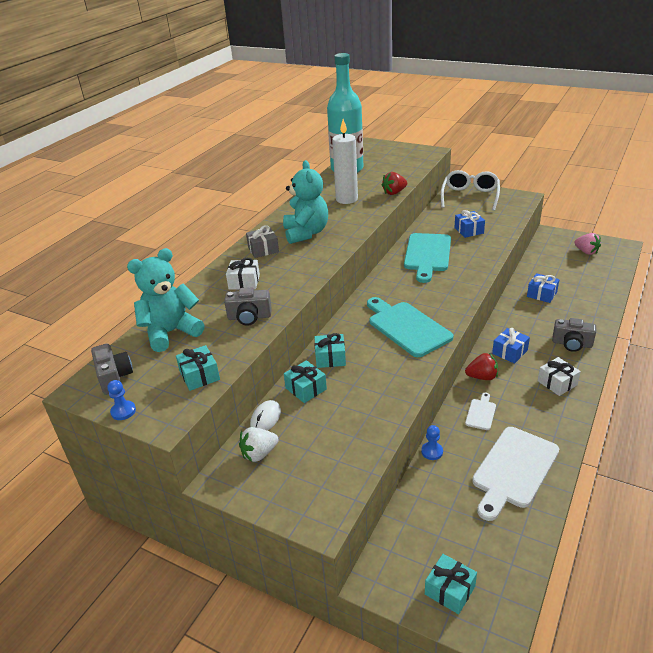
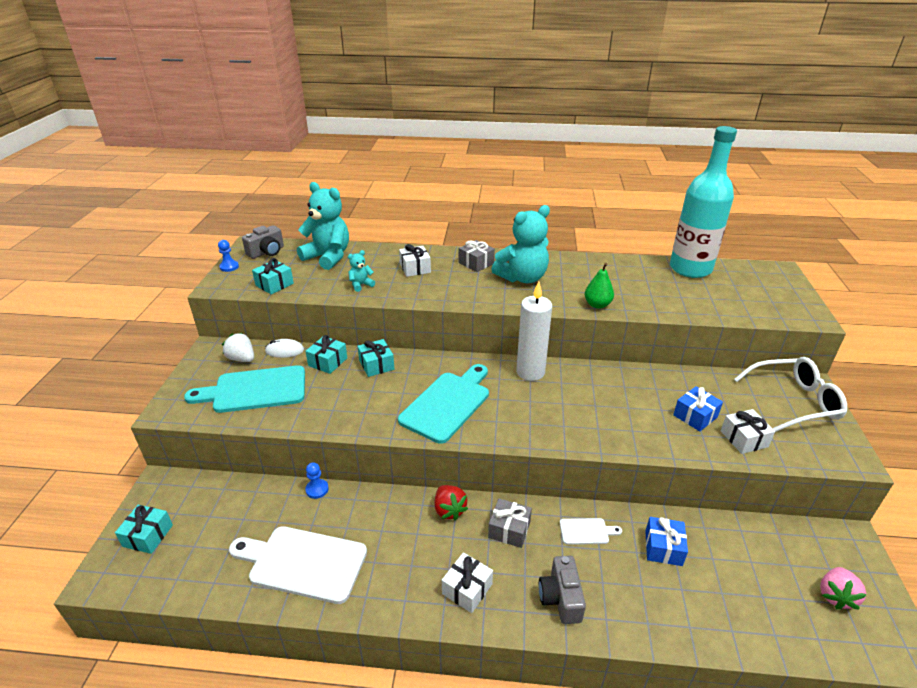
camera: 65 degrees right, 0 degrees up
(249, 317) = (361, 285): grey camera -> turquoise teddy bear
(346, 199) = (615, 285): white candle -> white candle (530, 372)
(368, 212) = (597, 305): none -> green pear
(394, 192) = (660, 312): red strawberry -> none
(427, 254) = (606, 390): turquoise cutting board -> turquoise cutting board (255, 390)
(481, 413) = (386, 519): white cutting board -> white cutting board (586, 531)
(496, 221) = (744, 439): none -> white gift
(510, 352) = (509, 529): blue gift -> grey gift

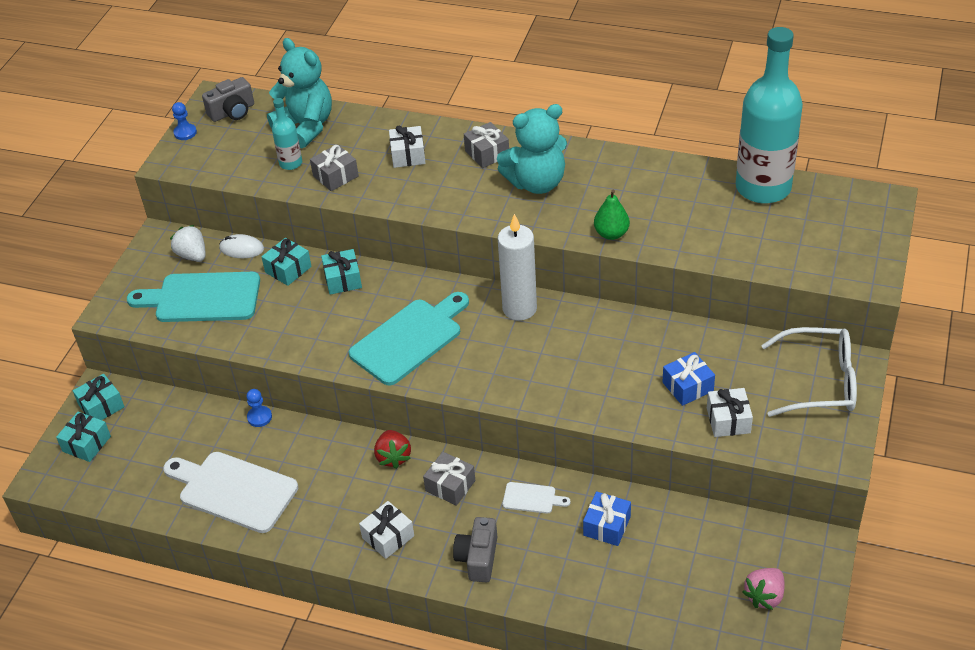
camera: 15 degrees right, 10 degrees up
(274, 284) = (234, 166): turquoise gift -> turquoise gift (101, 406)
(321, 280) = (291, 163): none -> turquoise bottle
(361, 285) = (335, 176): turquoise teddy bear -> grey gift

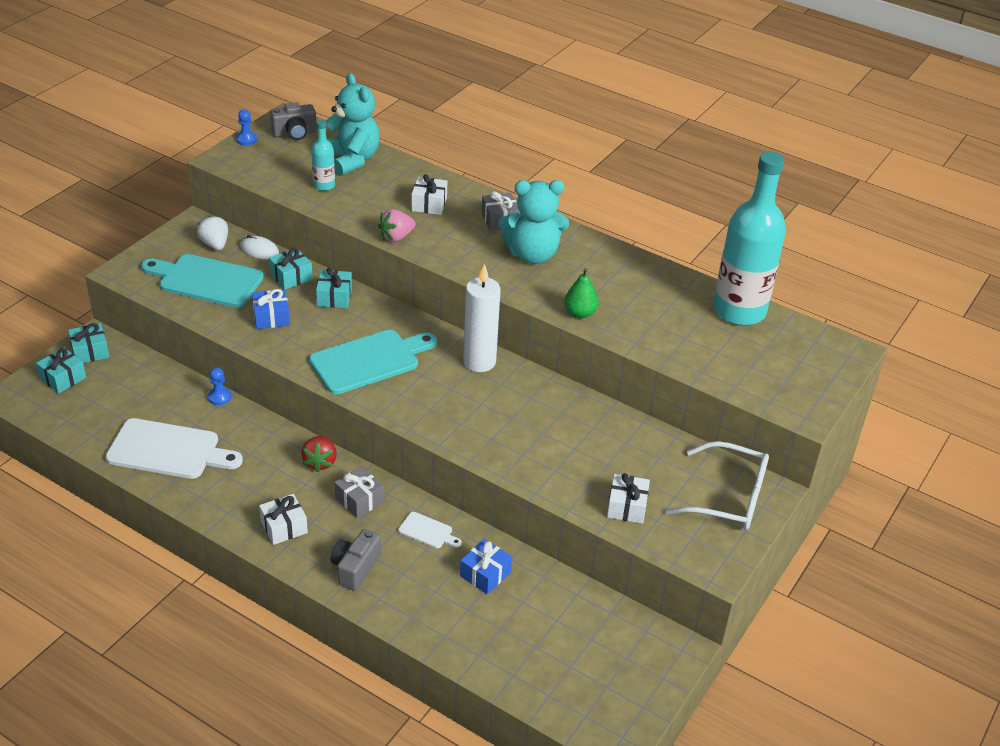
camera: 10 degrees right, 5 degrees down
(234, 490) = (168, 450): white cutting board -> white cutting board turned 150 degrees clockwise
(335, 176) = (357, 205): grey gift -> none
(687, 386) = (602, 468): blue gift -> blue gift (271, 317)
(764, 596) = (604, 678): pink strawberry -> pink strawberry (396, 237)

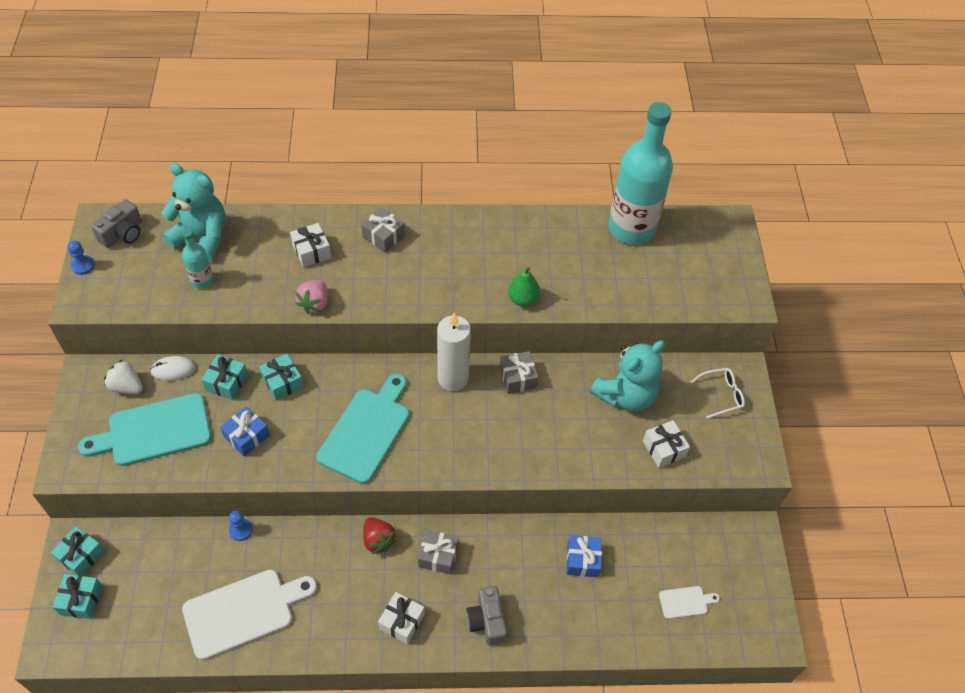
camera: 35 degrees left, 15 degrees up
(427, 531) = (512, 550): white cutting board -> white cutting board (685, 602)
(532, 255) = (439, 259): turquoise teddy bear -> turquoise teddy bear (626, 395)
(538, 389) = (517, 378): none -> grey gift
(728, 497) = (721, 395): white glasses -> white glasses, size x0.56

